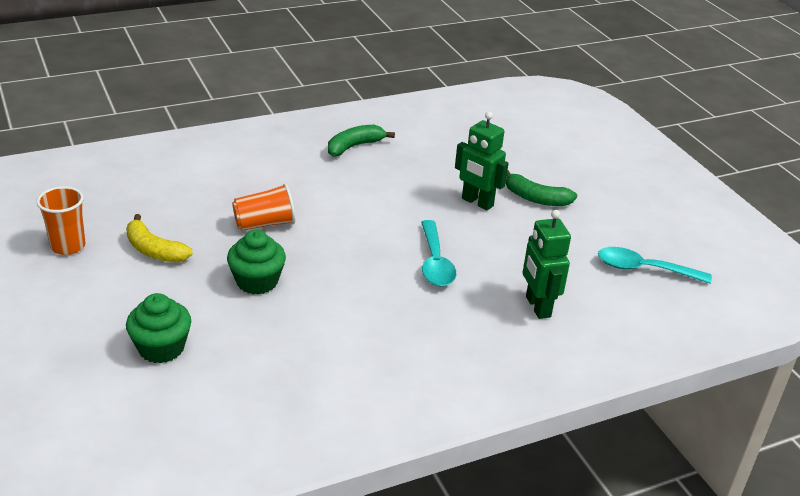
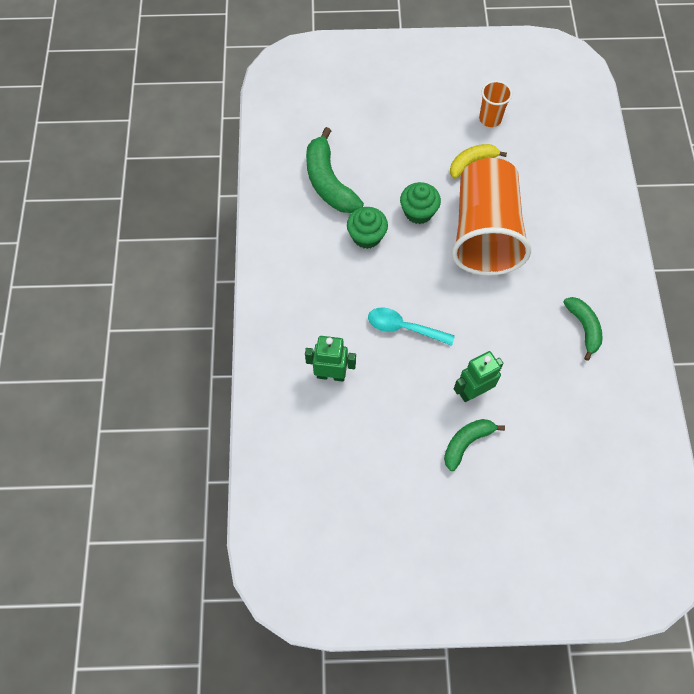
camera: 115 degrees right, 30 degrees up
(161, 348) = (371, 150): green cupcake -> green cupcake (366, 236)
(241, 380) = (329, 182): none -> green banana
(265, 224) = (484, 233): orange cup -> orange cup, size x2.33
(644, 269) = (345, 478): turquoise spoon -> none

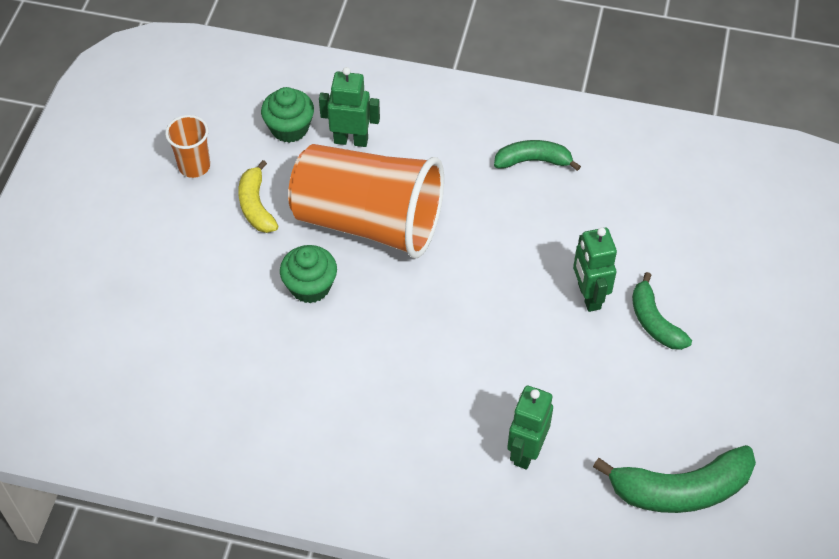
camera: 75 degrees left, 10 degrees down
(329, 182) = (219, 383): green banana -> green banana (680, 489)
(366, 236) = (326, 357): green cupcake -> green cupcake (289, 128)
(403, 327) = (480, 348): turquoise spoon -> none
(551, 203) = (351, 140): none -> green robot

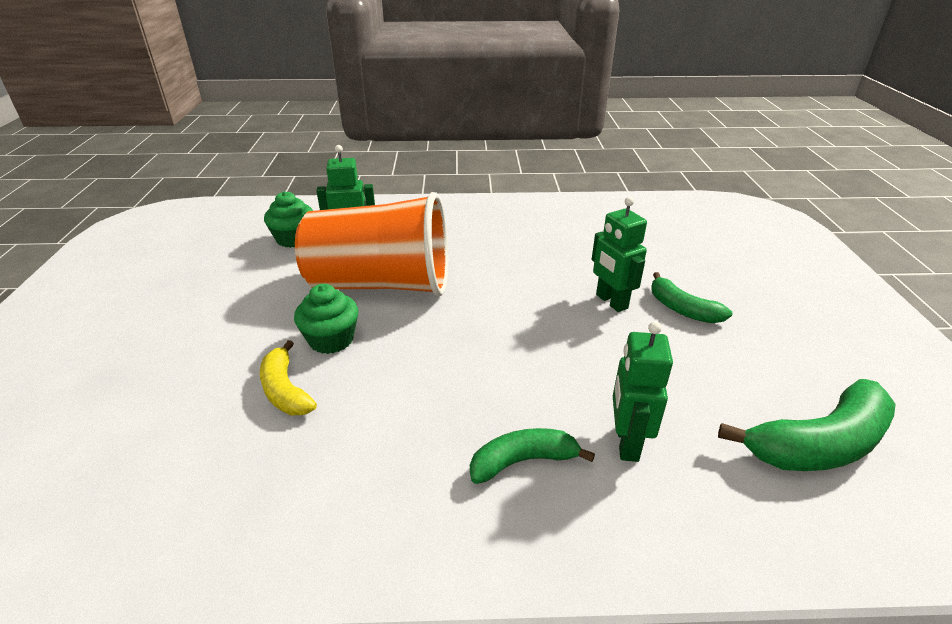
camera: 15 degrees left, 20 degrees down
(194, 166) = (201, 273): orange cup -> none
(256, 206) = (266, 290): yellow banana -> yellow banana (285, 390)
(533, 161) = (514, 229): green banana -> green banana (523, 461)

